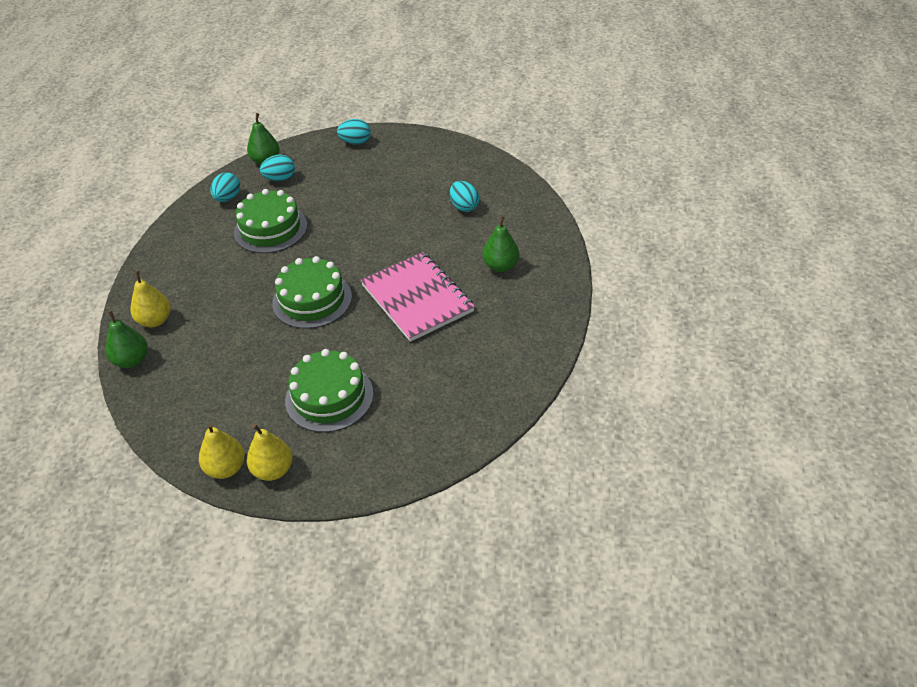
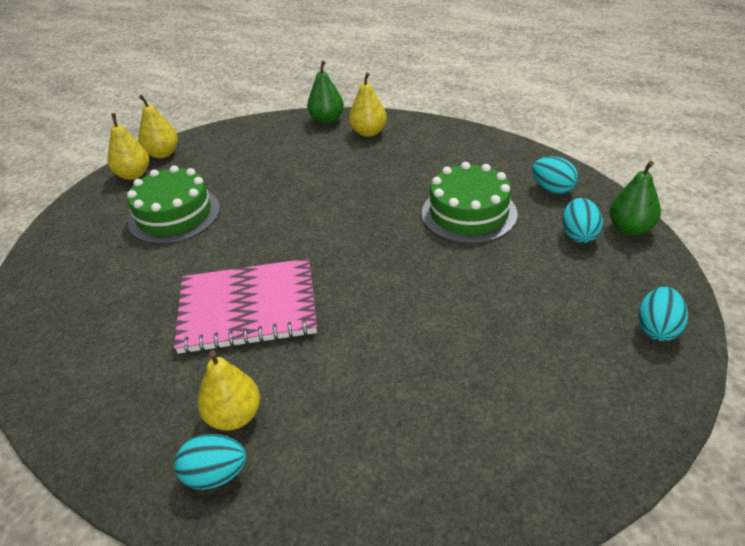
camera: 115 degrees right, 5 degrees down
(312, 300) = (317, 225): green cake -> none
(464, 207) = (403, 419): turquoise egg -> turquoise egg (216, 475)
(501, 266) = (234, 416): green pear -> yellow pear

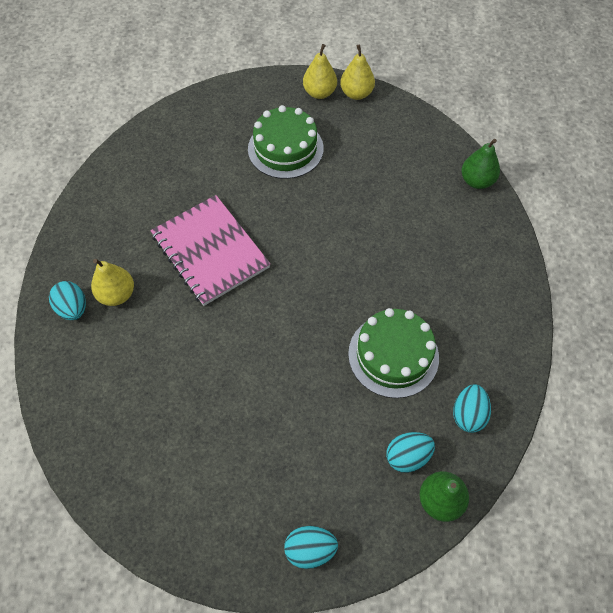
camera: 60 degrees right, 20 degrees up
(368, 132) = (475, 224): yellow pear -> none

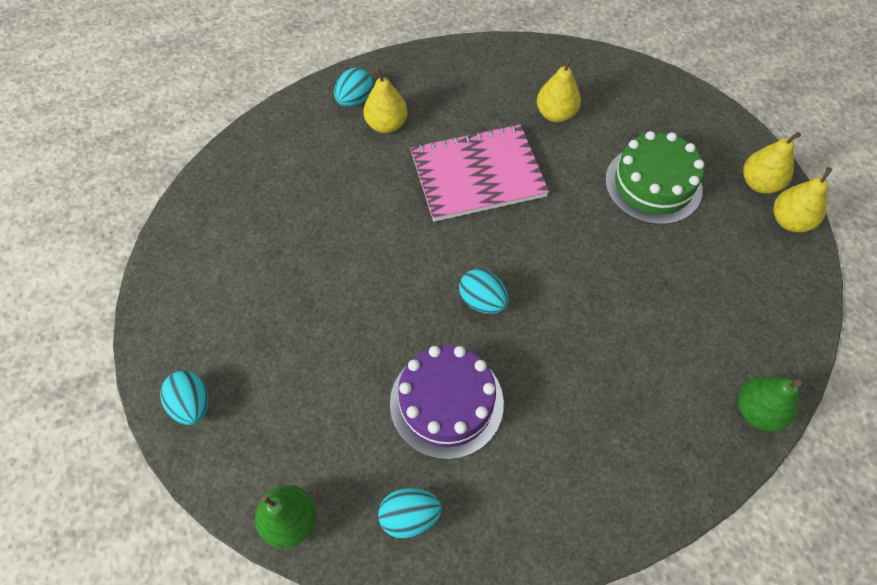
camera: 65 degrees right, 0 degrees up
(186, 175) = (555, 114): none -> yellow pear
(210, 251) = (477, 175): pink notebook -> pink notebook turned 45 degrees clockwise
(393, 355) = (446, 402): green cake -> purple cake
(407, 456) = (329, 464): turquoise egg -> turquoise egg (482, 301)

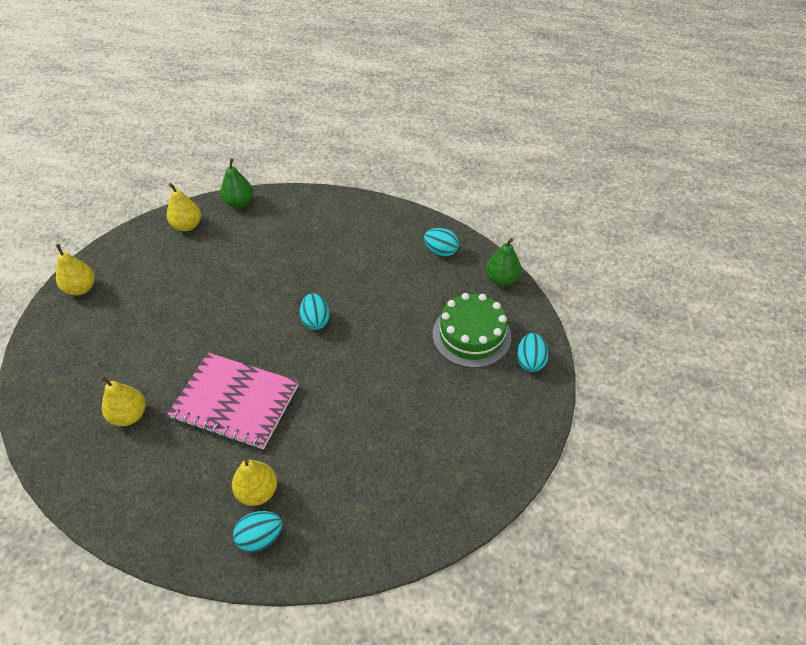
camera: 145 degrees left, 10 degrees down
(446, 402) = (383, 284): purple cake -> none
(653, 184) = (138, 325): green cake -> green cake (471, 335)
(789, 221) = (99, 261): yellow pear -> yellow pear (187, 225)

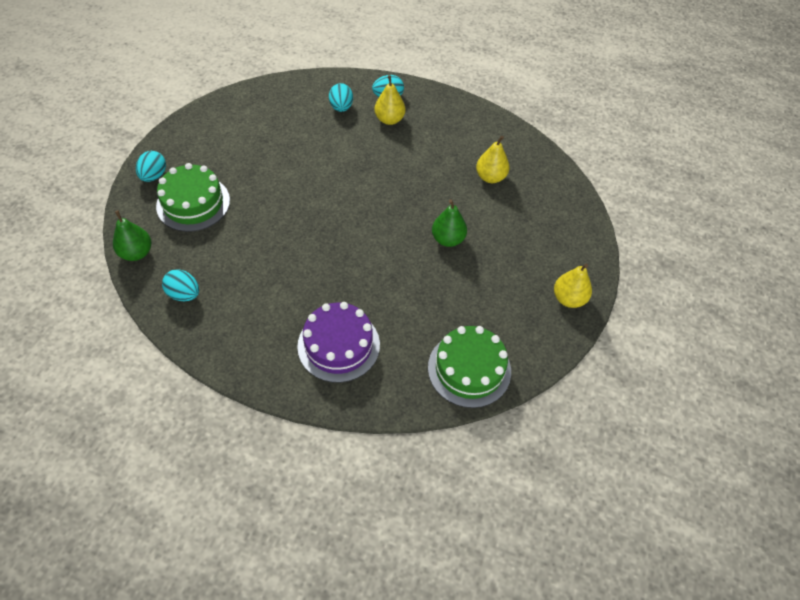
camera: 175 degrees left, 5 degrees up
(187, 225) = (469, 369): yellow pear -> green cake
(235, 402) = (406, 176): pink notebook -> none
(239, 202) = (407, 398): green pear -> green pear (448, 239)
(297, 229) = (338, 345): none -> purple cake
(315, 320) = (332, 234): turquoise egg -> turquoise egg (341, 107)

